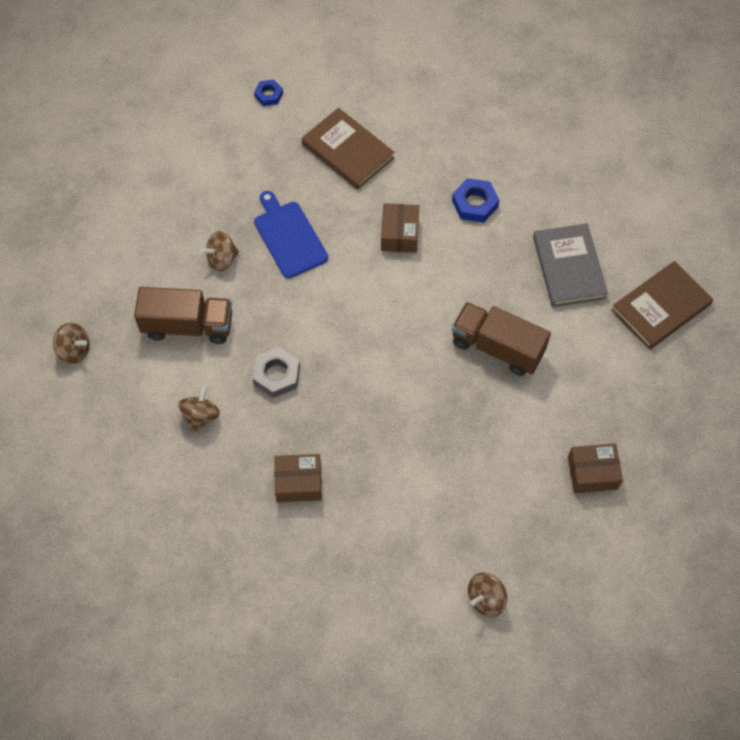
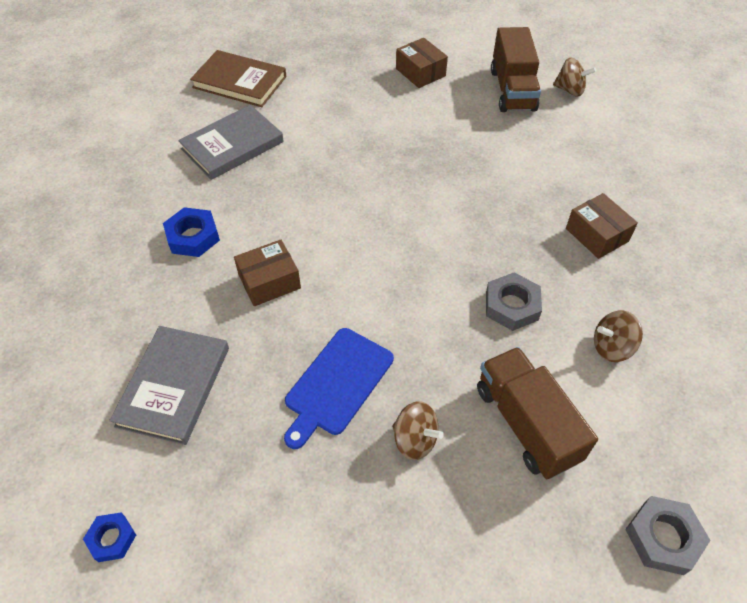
camera: 120 degrees left, 10 degrees down
(74, 351) = (663, 537): brown spinning top -> grey nut
(347, 151) = (174, 386): brown book -> grey book
(497, 347) = (351, 160): brown truck -> brown truck (512, 90)

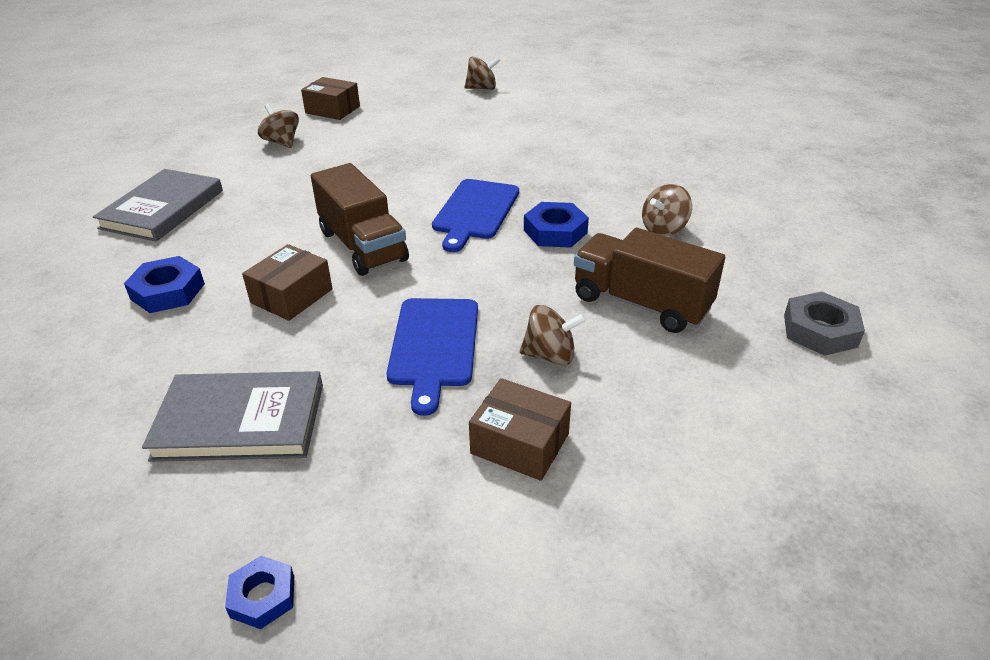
camera: 30 degrees left, 15 degrees down
(174, 386) = (240, 421): grey book -> grey book turned 75 degrees counterclockwise
(240, 82) = (134, 162): brown book -> none
(357, 100) = (282, 142): none -> brown spinning top
(460, 251) = (475, 211): none -> blue cutting board
(511, 305) = (555, 231): grey nut -> blue nut
(512, 90) = (431, 100): brown truck -> brown truck (362, 246)
(597, 235) = (586, 165): brown box -> brown box (520, 443)

